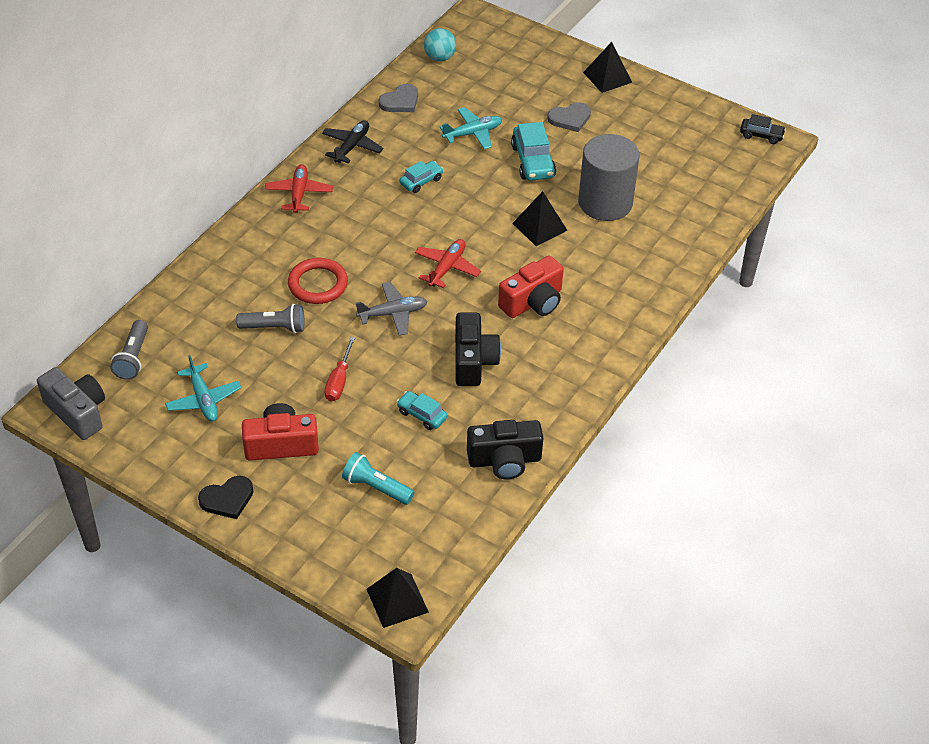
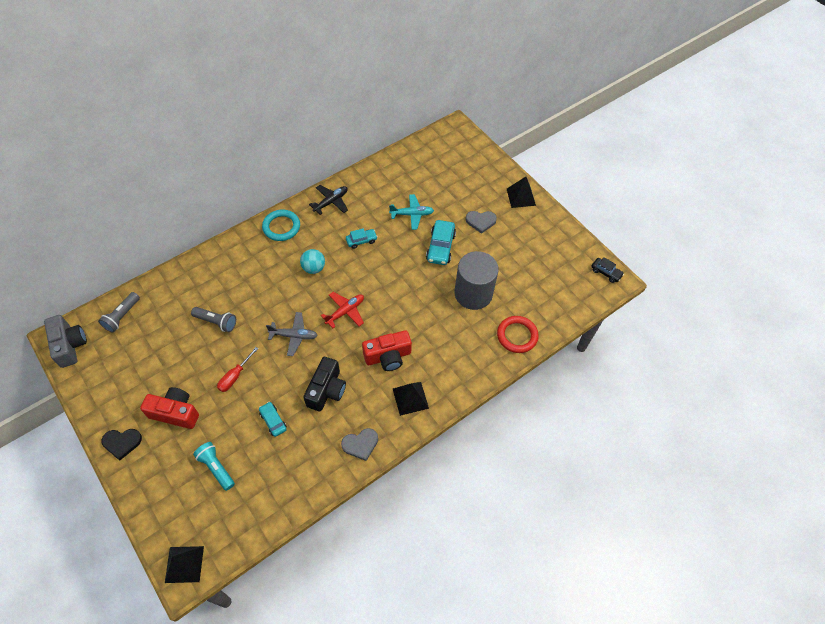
camera: 20 degrees right, 10 degrees up
(203, 399) = (147, 362): turquoise plane -> none
(299, 193) = (281, 227): red plane -> turquoise ring
(318, 284) = (259, 298): red ring -> red ring (517, 336)
(400, 101) = (378, 177): grey heart -> grey heart (360, 444)
(440, 57) = (418, 152): turquoise ball -> turquoise ball (314, 268)
(504, 460) = (308, 477): black camera -> none
(539, 227) = (421, 299): black pyramid -> black pyramid (410, 398)

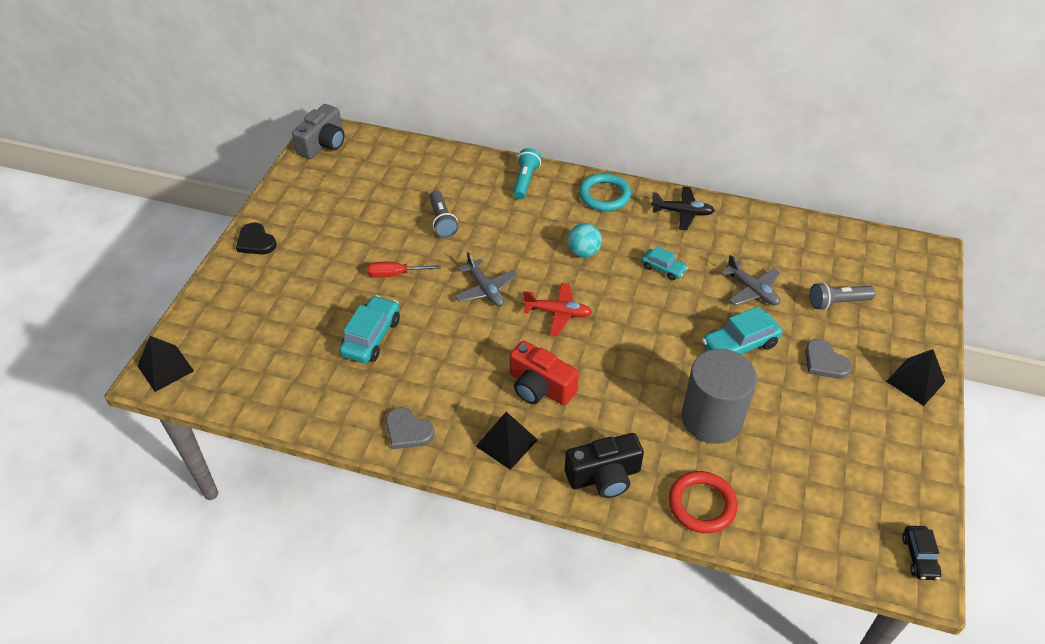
camera: 55 degrees right, 10 degrees down
(122, 316) = (384, 155): grey flashlight -> grey flashlight (837, 302)
(175, 413) = (317, 257): red camera -> none
(216, 468) = (283, 326): turquoise flashlight -> turquoise flashlight (525, 181)
(273, 421) = (371, 337): turquoise car -> turquoise car, size x1.65
(326, 390) = (446, 358): black camera -> black camera (604, 476)
(412, 214) = (752, 290): turquoise plane -> grey plane

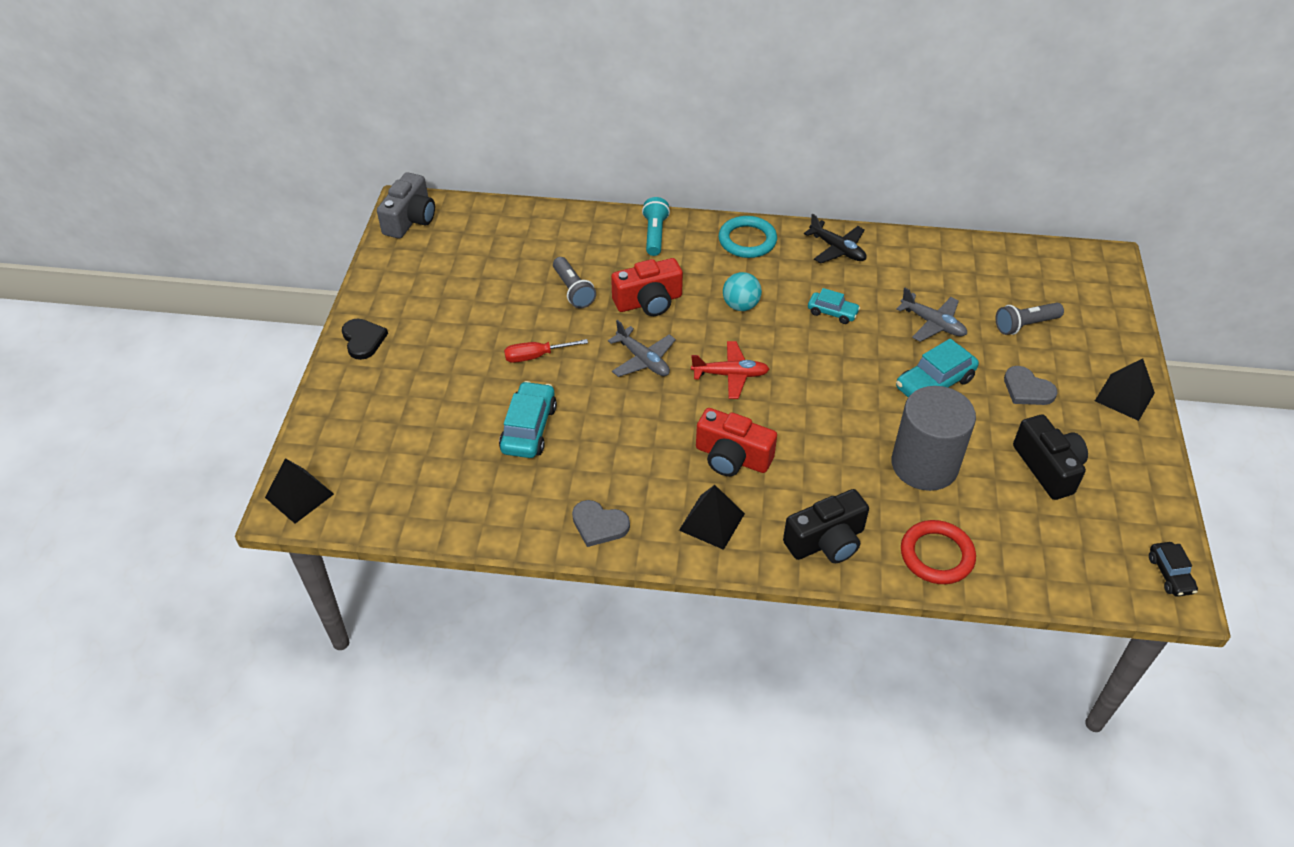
camera: 10 degrees left, 0 degrees up
(256, 241) = (363, 340): black heart -> black heart turned 150 degrees counterclockwise
(504, 239) = (648, 302): none -> red camera
(682, 212) = (837, 249): black plane -> black plane turned 45 degrees clockwise
(826, 438) = (1048, 468): none -> black camera

